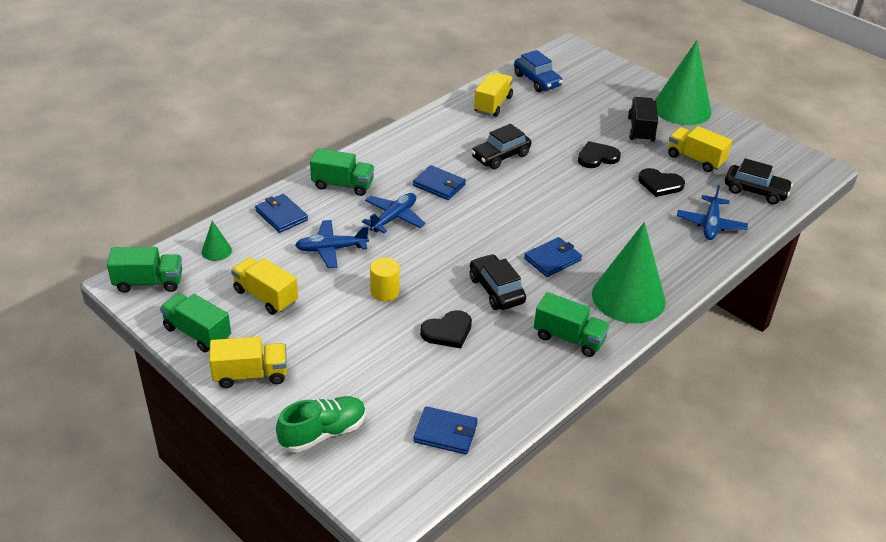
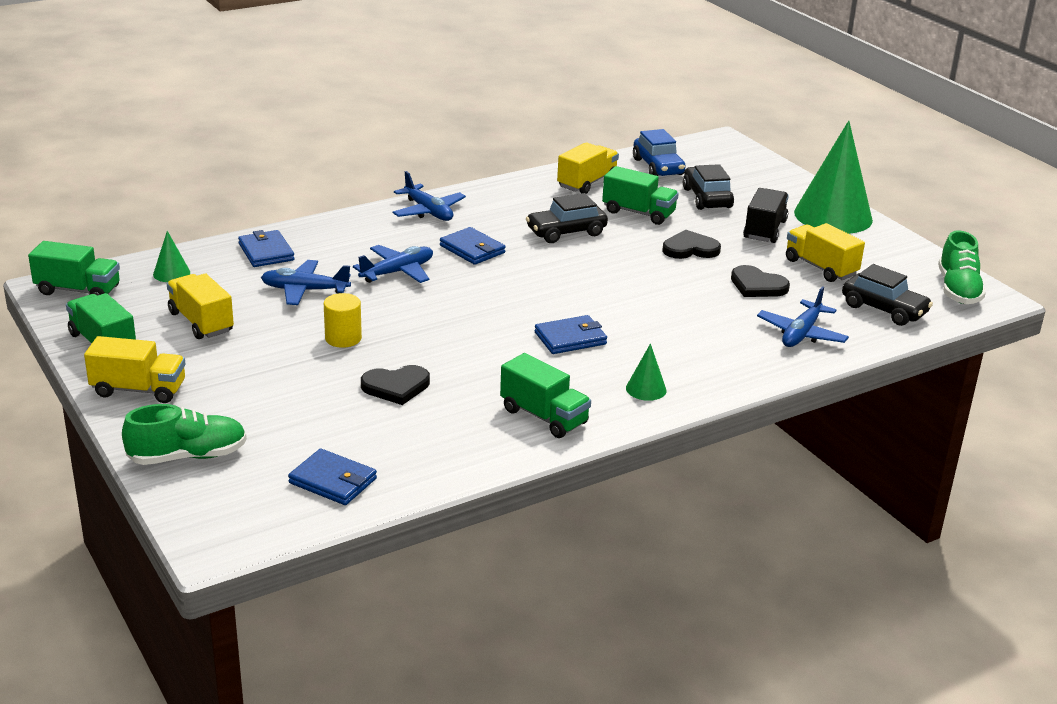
camera: 15 degrees right, 10 degrees down
(343, 185) = (356, 234): green truck -> green truck (638, 213)
(387, 153) = (428, 211): none -> blue plane
(496, 290) = (481, 357): black car -> black car (707, 198)
(628, 297) = (646, 389): green cone -> green cone, size x0.42
(795, 164) = (958, 290): none -> green shoe

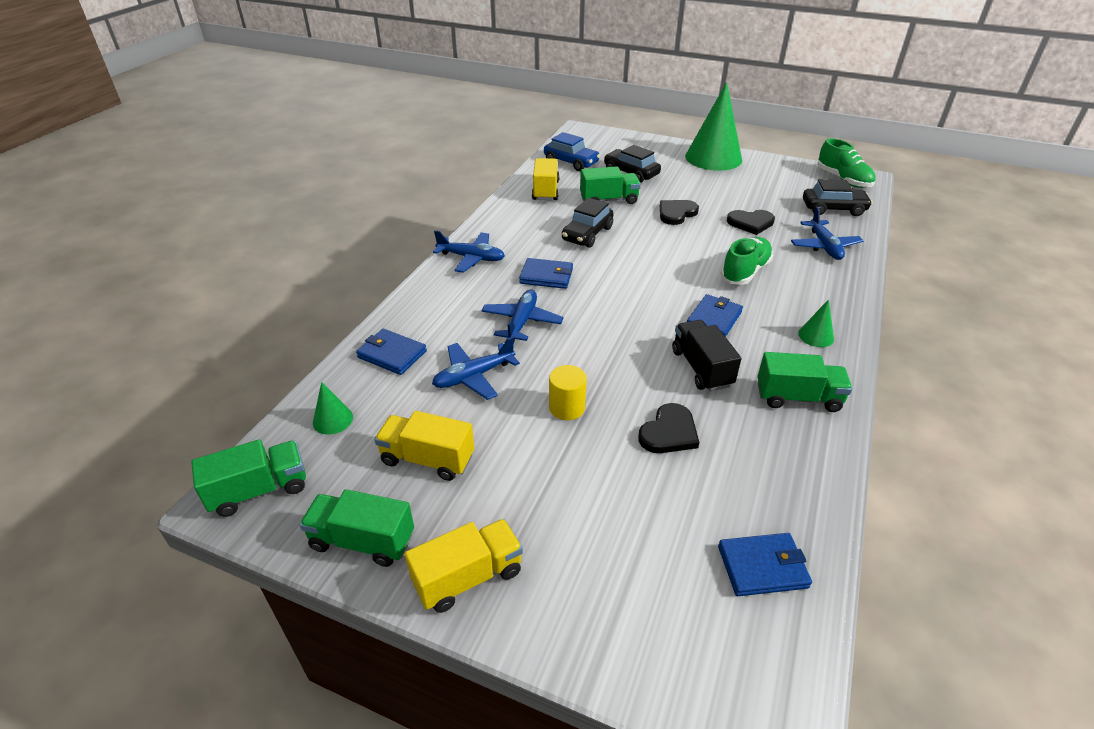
camera: 35 degrees left, 10 degrees up
(188, 456) = (616, 630): green shoe -> green shoe (745, 272)
(765, 230) = (694, 182): black truck -> black truck (701, 368)
(820, 267) = (761, 195): yellow truck -> none

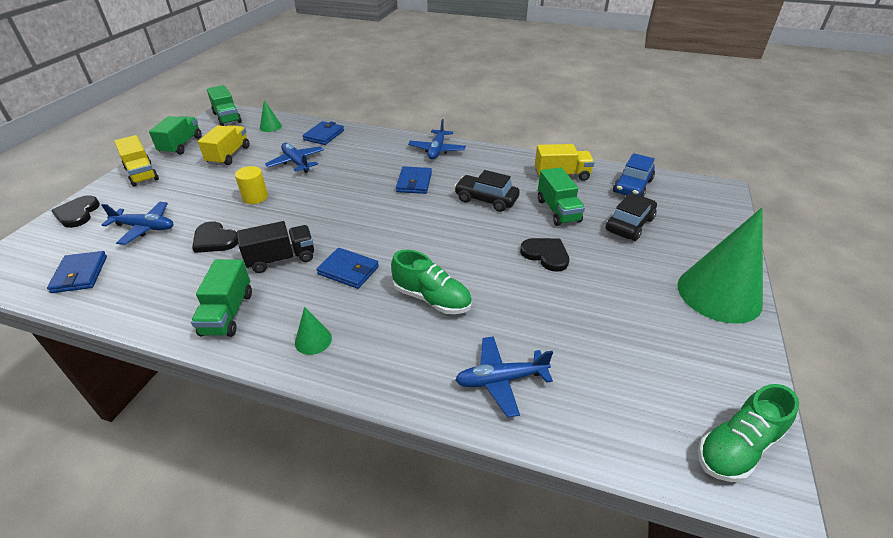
camera: 85 degrees right, 0 degrees up
(522, 322) = (353, 175): blue plane -> blue plane (144, 228)
(750, 223) = (543, 314): black heart -> black heart (77, 213)
(833, 209) = (617, 411): black car -> none

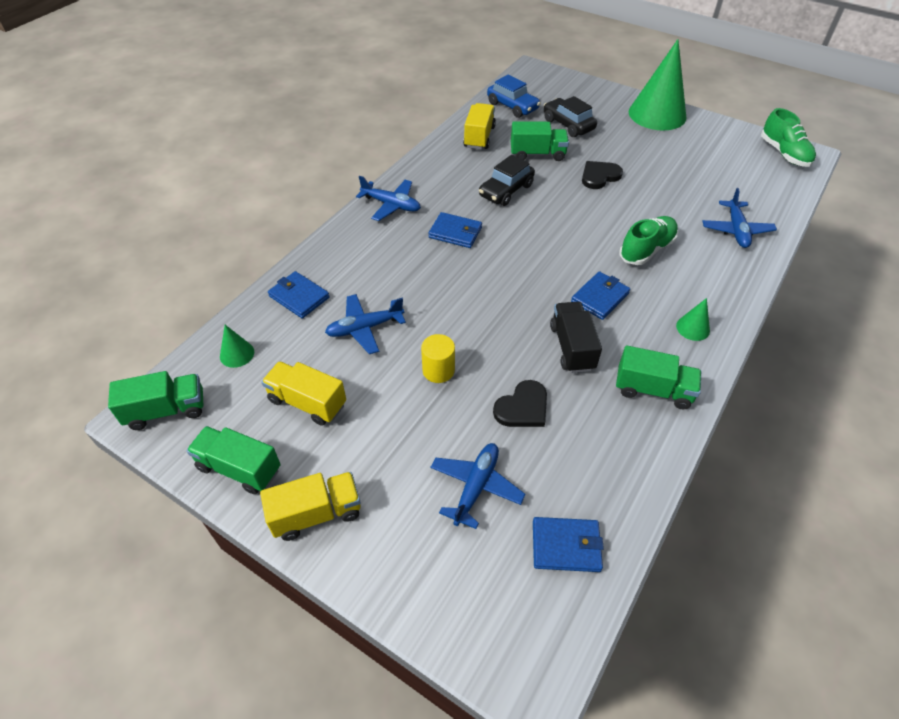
camera: 75 degrees left, 10 degrees up
(77, 213) = (410, 586): black heart -> none

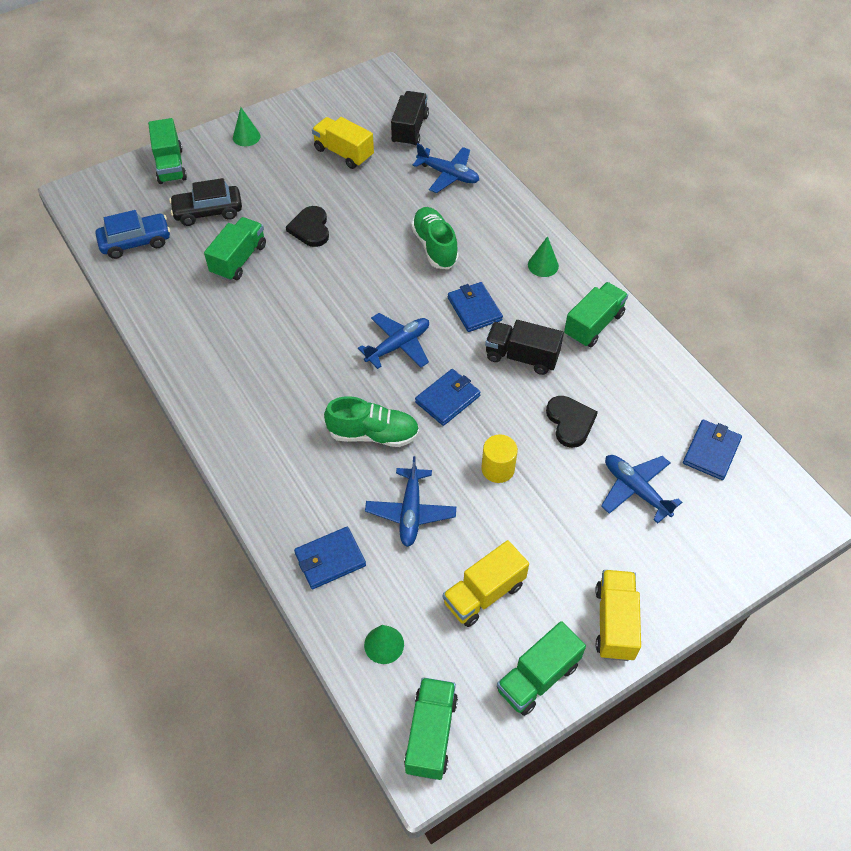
camera: 65 degrees left, 5 degrees up
(391, 205) = (233, 422): blue plane -> blue plane (398, 346)
(455, 232) = (317, 381): blue wallet -> blue wallet (447, 399)
(479, 137) = (170, 295): yellow truck -> yellow truck (344, 153)
(506, 190) = (280, 312): black car -> none
(593, 94) = (170, 165): none -> green truck
(657, 114) = (246, 137): green cone -> green cone, size x0.42
(762, 190) = (410, 130): none -> black truck
(784, 153) = (371, 87): green shoe -> green shoe (373, 434)

